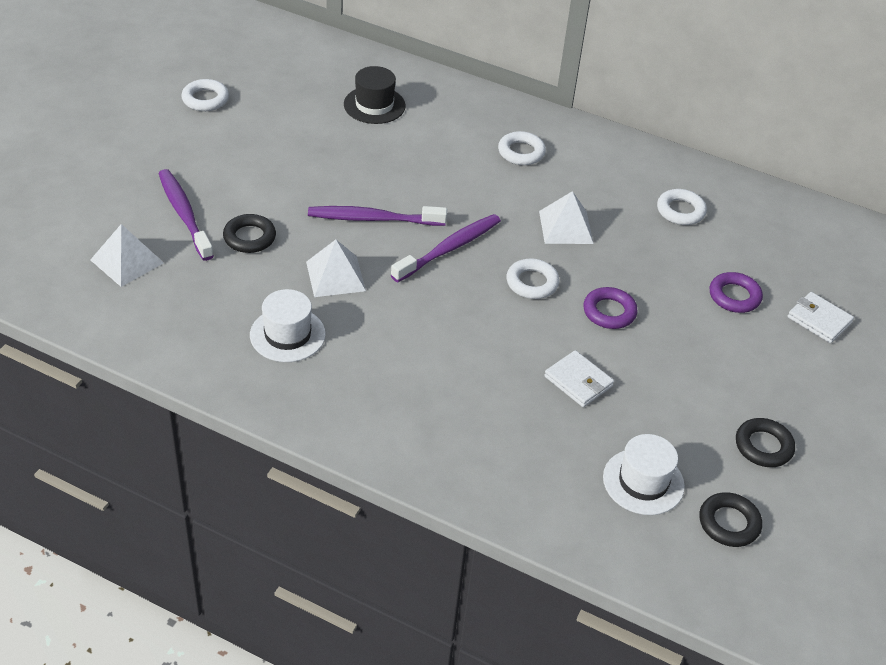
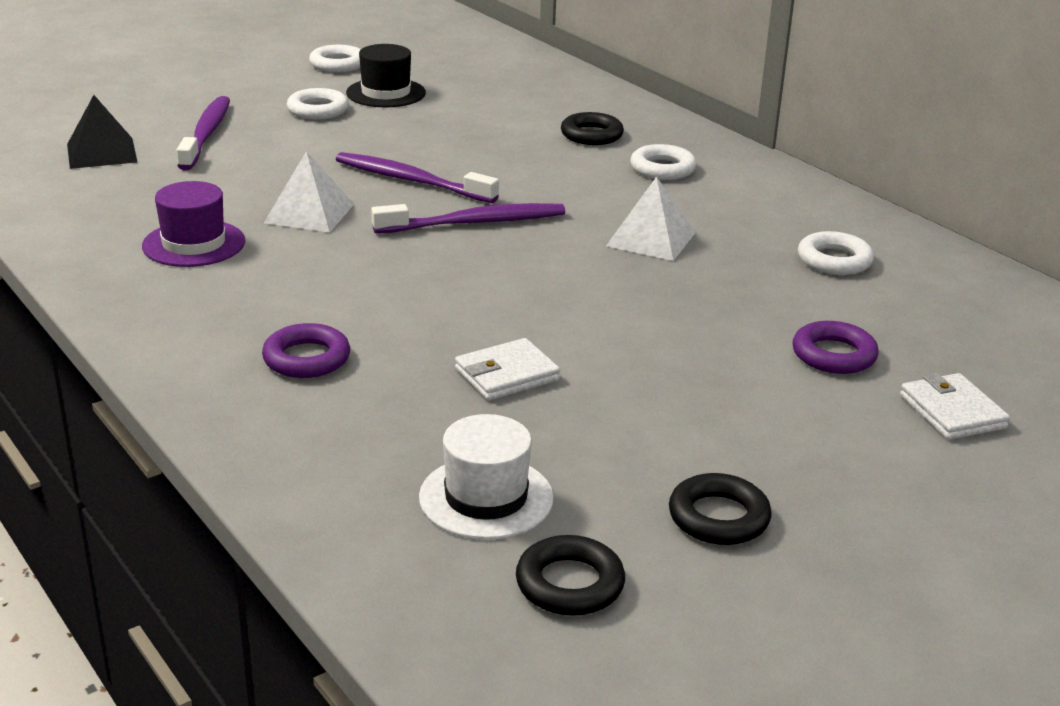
camera: 30 degrees right, 15 degrees down
(127, 261) = (102, 153): white pyramid -> black pyramid
(249, 237) = (252, 164): black ring -> black ring (591, 135)
(287, 334) = (194, 244): white hat -> purple hat
(374, 105) = (521, 101): black hat -> black hat (386, 93)
(532, 283) = (548, 274): white ring -> white ring (318, 110)
(578, 381) = (507, 375): white wallet -> white wallet turned 75 degrees clockwise
(609, 312) = (626, 324): purple ring -> purple ring (306, 358)

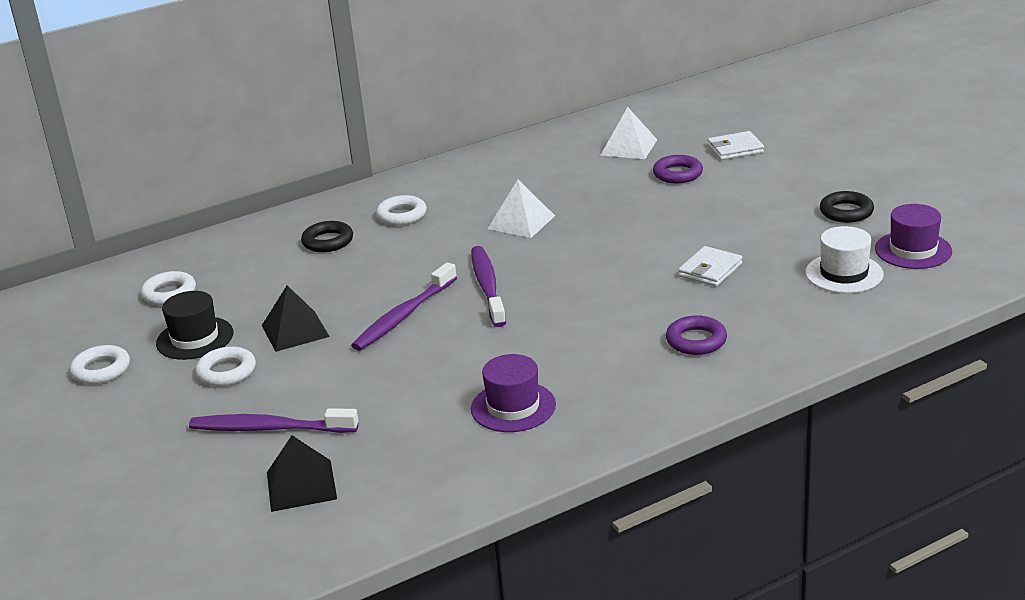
camera: 80 degrees left, 0 degrees up
(309, 213) = (460, 358): white pyramid -> white pyramid (629, 147)
(391, 132) = (295, 330): none -> black pyramid
(507, 375) = (710, 270): white wallet -> white wallet turned 60 degrees clockwise
(569, 584) = (913, 250): black ring -> purple hat
(834, 260) = (557, 166): white ring -> white ring (169, 293)

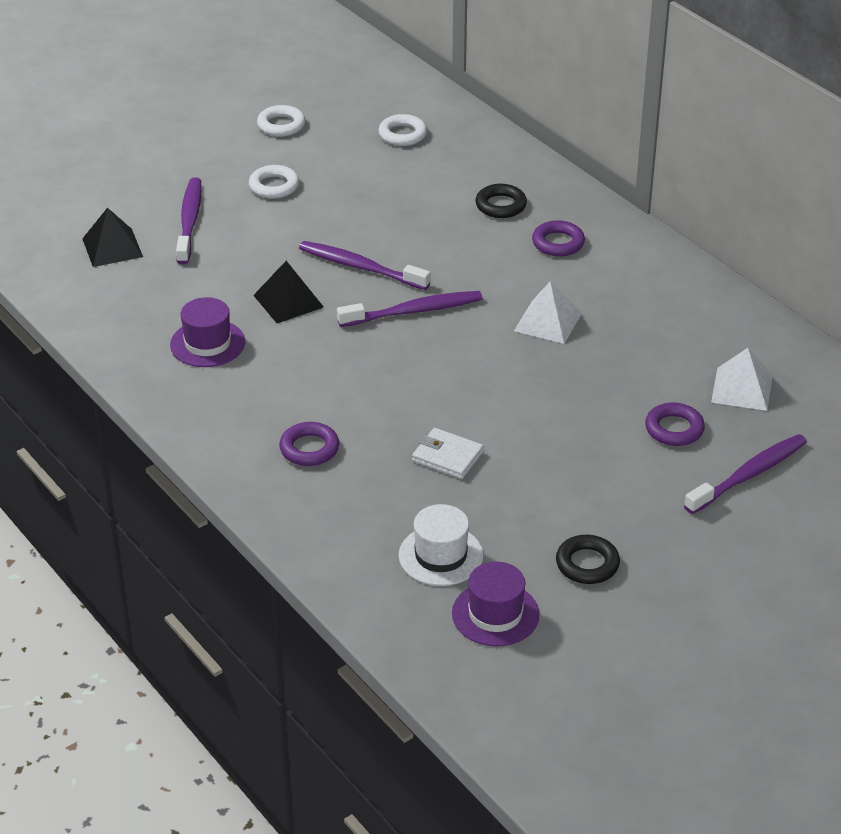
camera: 80 degrees right, 10 degrees up
(195, 338) = (327, 161): black hat -> none
(295, 330) = (337, 211): black pyramid -> black pyramid (288, 301)
(402, 215) = (558, 243): white ring -> purple ring
(735, 149) = (749, 475): white wallet -> purple toothbrush

